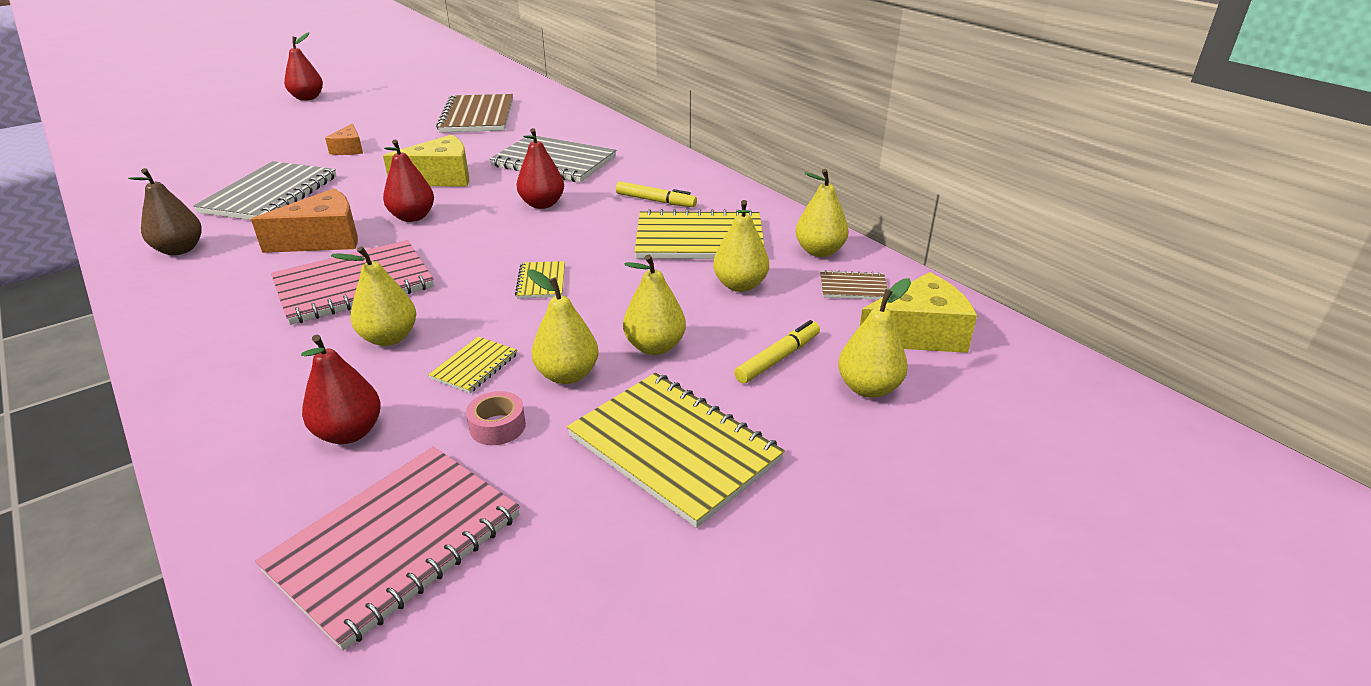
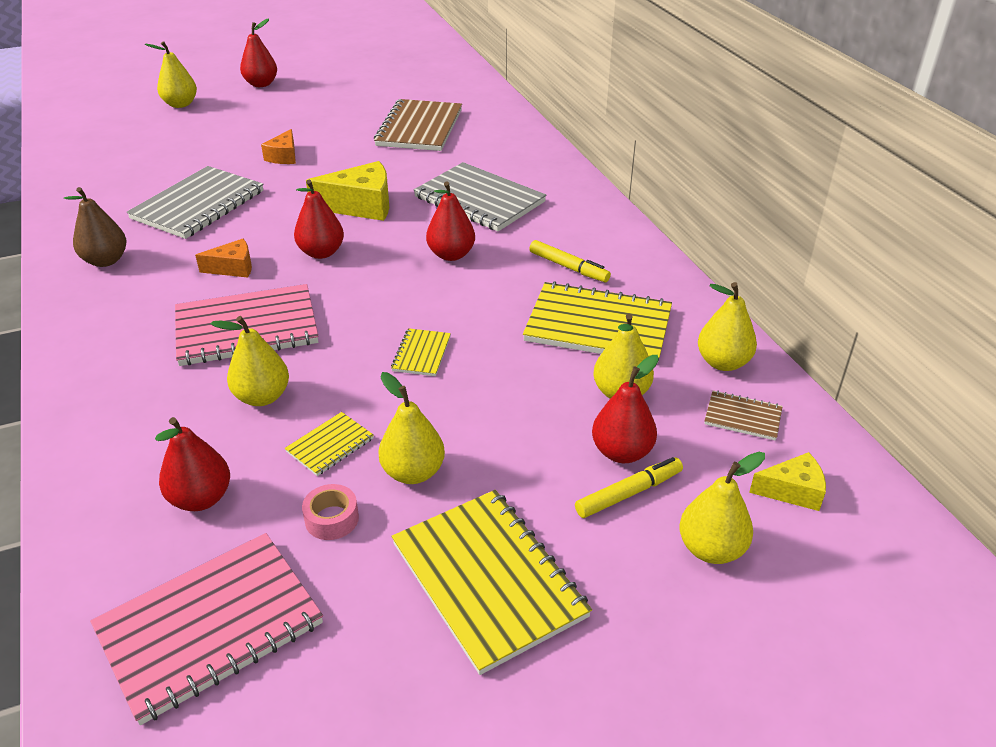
camera: 15 degrees right, 5 degrees up
(324, 239) = (233, 268): orange cheese -> orange cheese, size x0.58
(655, 347) = (508, 454): yellow pear -> yellow pear (180, 104)
(759, 329) = (621, 452): none -> red pear
(918, 334) = (792, 491): yellow cheese -> yellow cheese, size x0.58

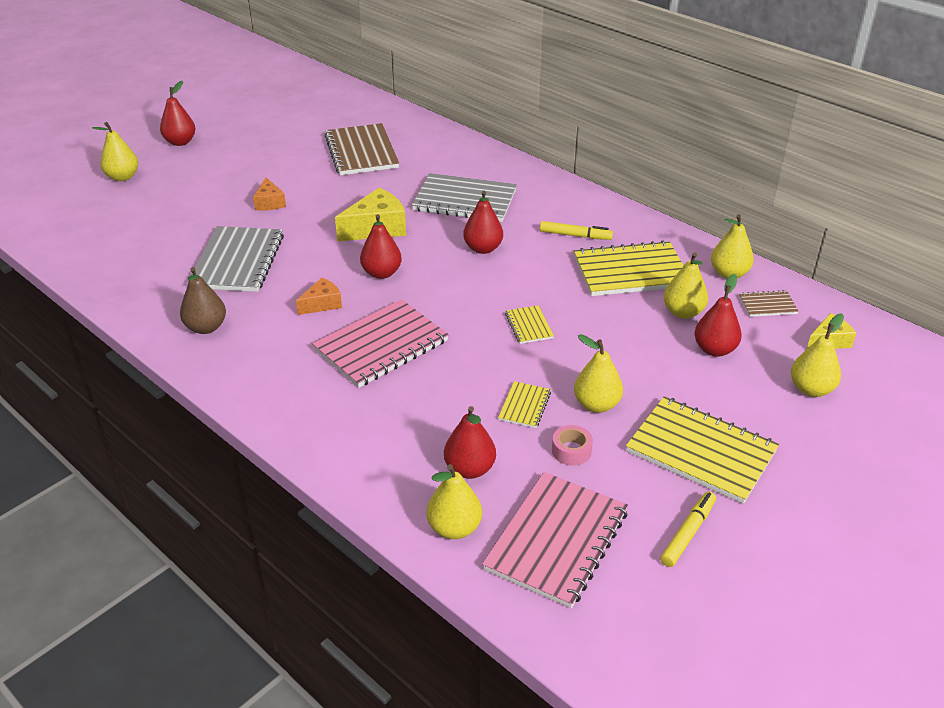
camera: 25 degrees left, 0 degrees up
(262, 397) = (444, 390): yellow pear -> yellow pear (454, 528)
(629, 493) = (739, 373): yellow marker -> yellow marker (688, 533)

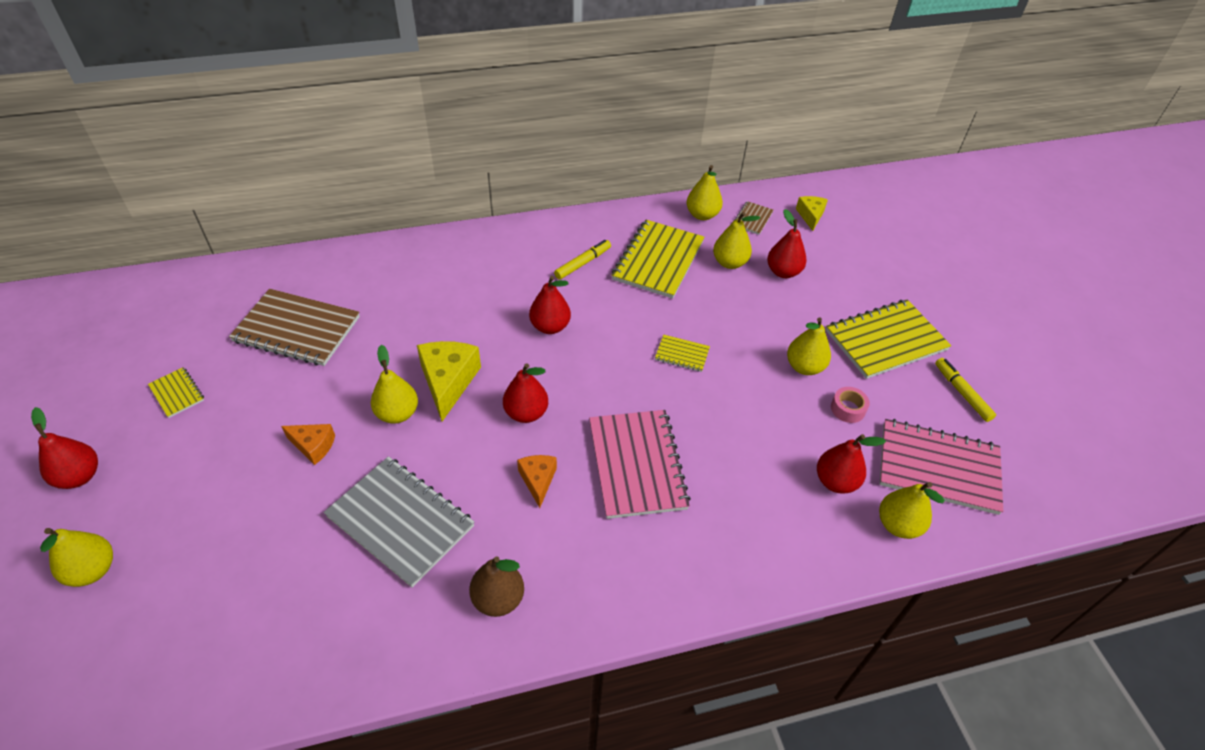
camera: 60 degrees left, 10 degrees up
(465, 200) = (464, 300): grey notebook -> none
(524, 406) = (780, 409): yellow notebook -> yellow notebook (177, 393)
(556, 540) = (938, 468): pink notebook -> pink notebook turned 45 degrees counterclockwise
(811, 389) = (854, 253): yellow pear -> yellow pear (397, 413)

